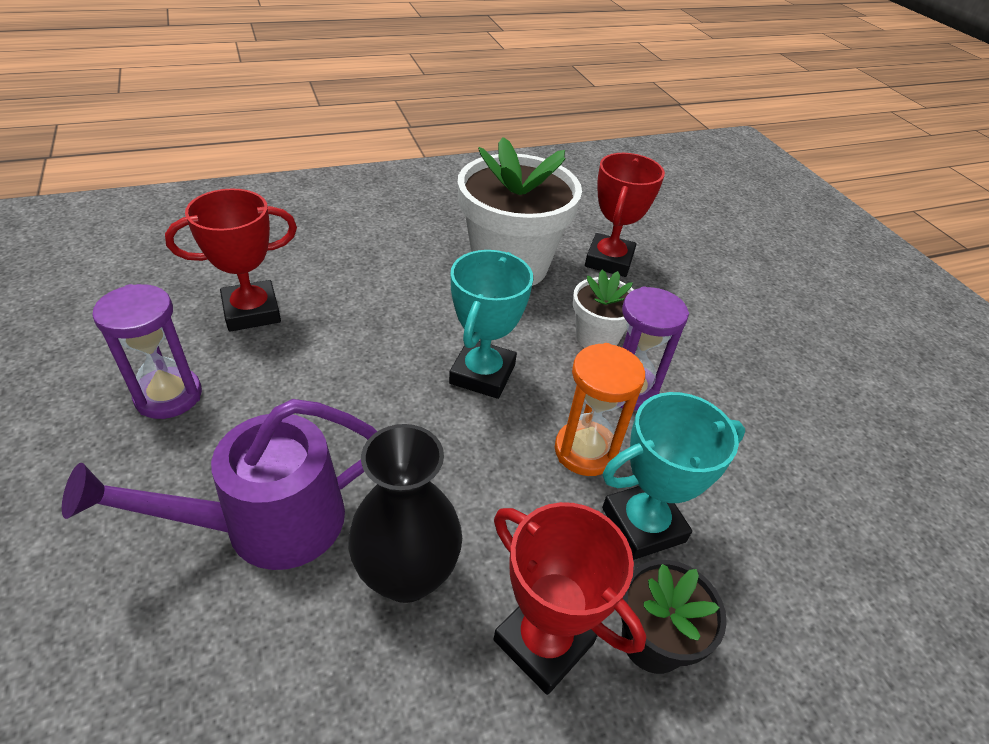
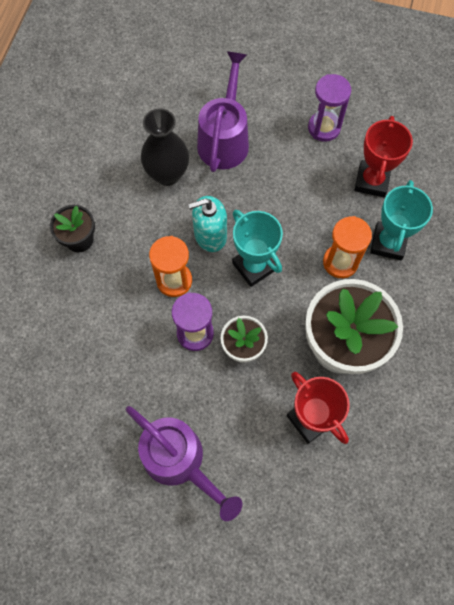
camera: 130 degrees right, 25 degrees up
(405, 299) = (340, 262): none -> orange hourglass
(477, 446) = (210, 235): none -> turquoise soap dispenser
(544, 641) = (108, 203): red trophy -> none
(643, 525) = (122, 275): turquoise trophy -> turquoise trophy (388, 243)
(765, 333) = (180, 461): none -> purple watering can

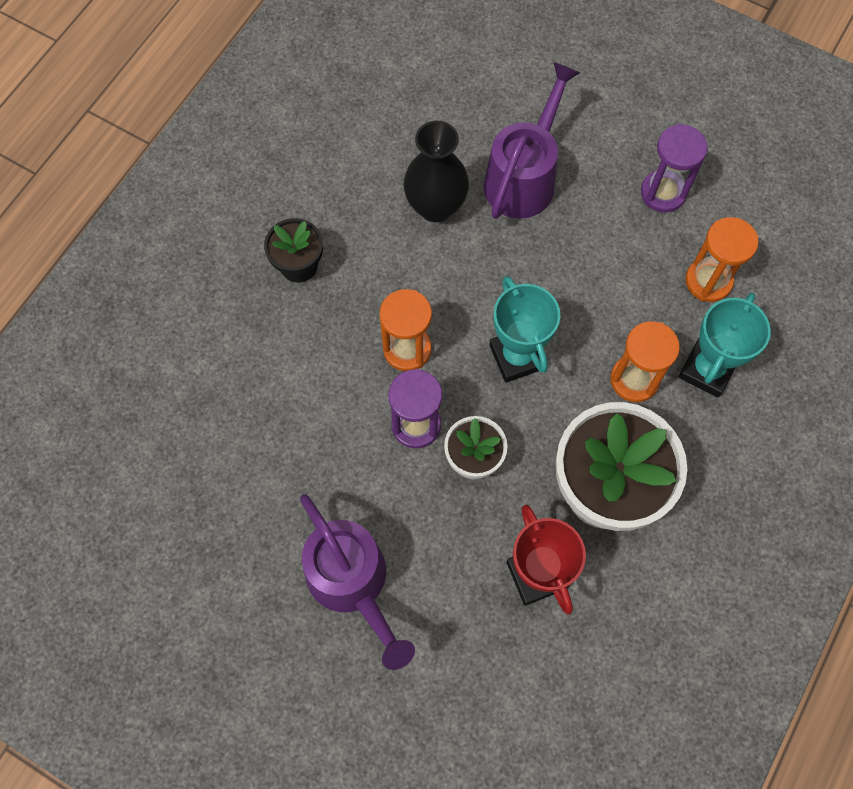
camera: 15 degrees right, 0 degrees up
(210, 235) = (470, 301): turquoise soap dispenser -> none
(372, 181) = (708, 281): red trophy -> orange hourglass

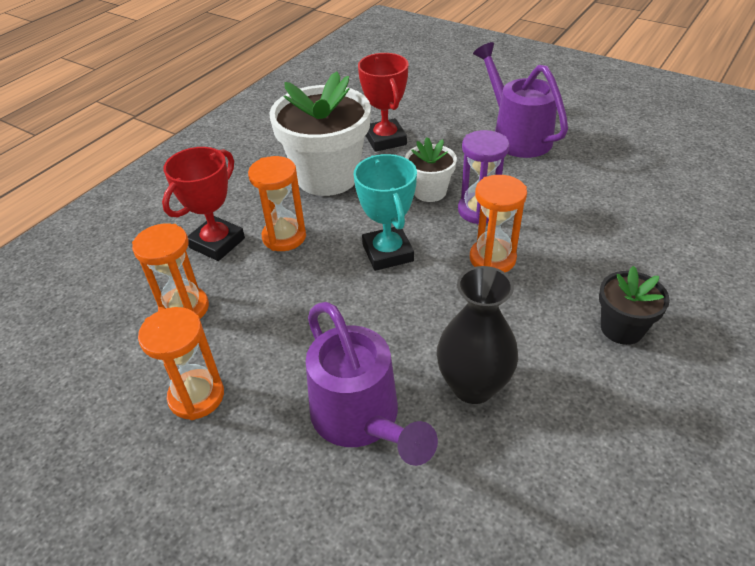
camera: 175 degrees left, 25 degrees down
(524, 176) = (362, 420): purple watering can -> purple watering can turned 60 degrees counterclockwise
(663, 193) = (196, 396): purple hourglass -> orange hourglass
(707, 370) = (217, 243): turquoise trophy -> red trophy

